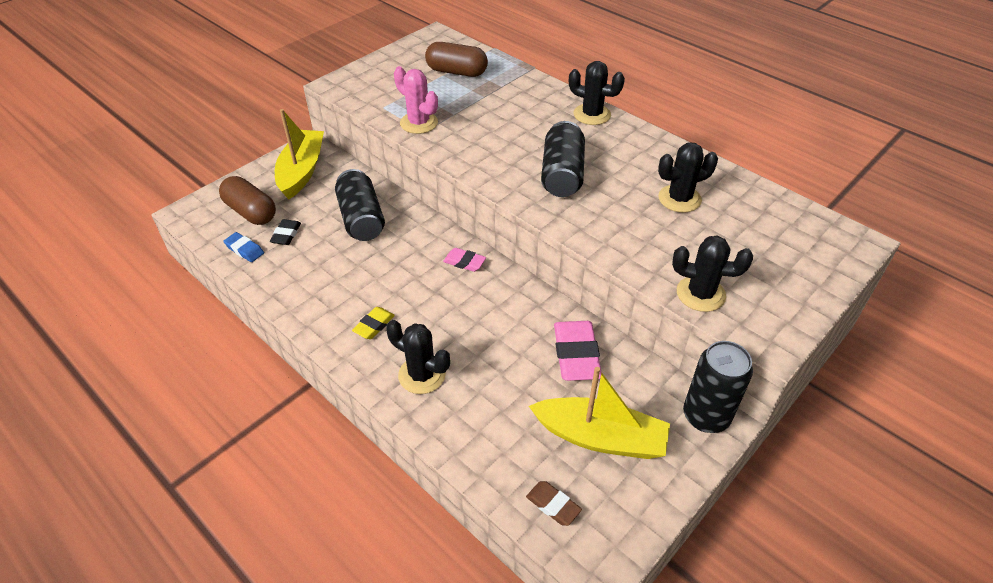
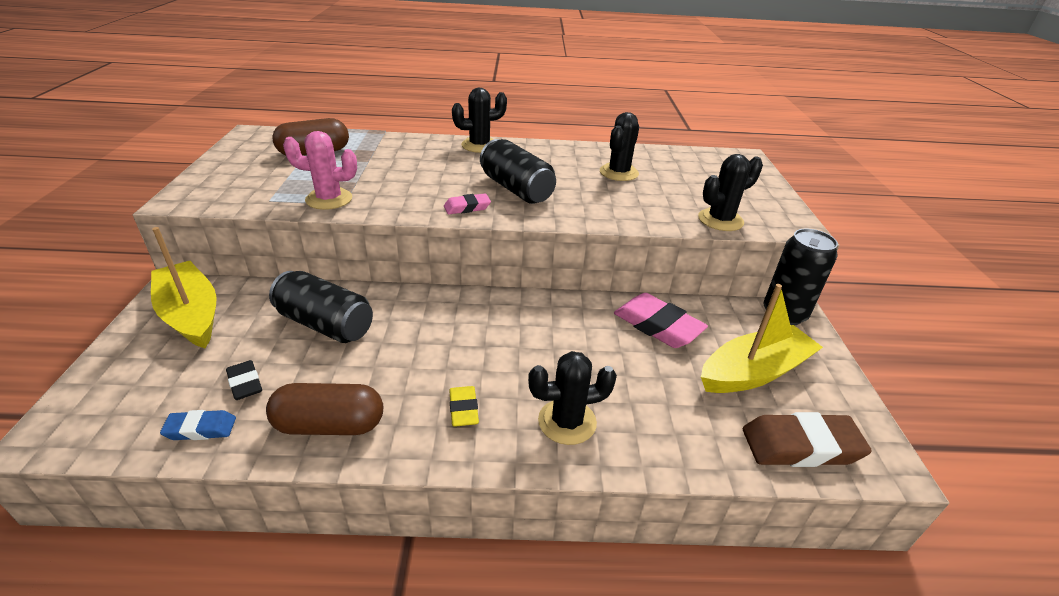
camera: 45 degrees left, 10 degrees down
(251, 212) = (162, 385): brown capsule -> brown capsule (330, 425)
(464, 262) = (479, 308): pink eraser -> pink eraser (467, 207)
(553, 505) = (801, 446): brown eraser -> brown eraser, size x1.83

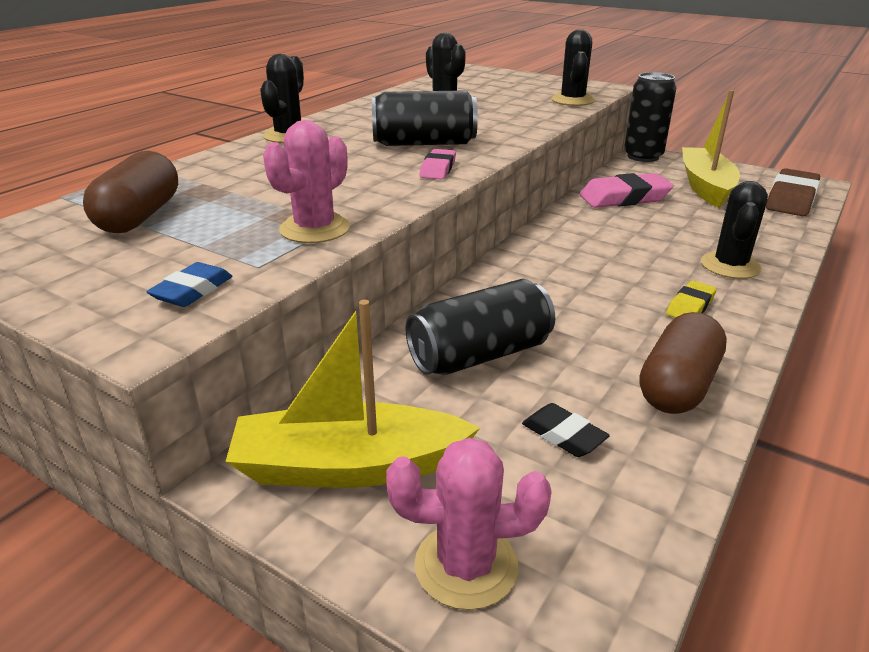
camera: 55 degrees left, 5 degrees down
(116, 378) = (466, 565): none -> pink cactus
(201, 429) = (638, 485): blue eraser -> blue eraser (192, 291)
(245, 383) = (563, 435): black eraser -> black eraser turned 45 degrees clockwise
(463, 409) = (690, 306): yellow eraser -> yellow eraser turned 75 degrees counterclockwise

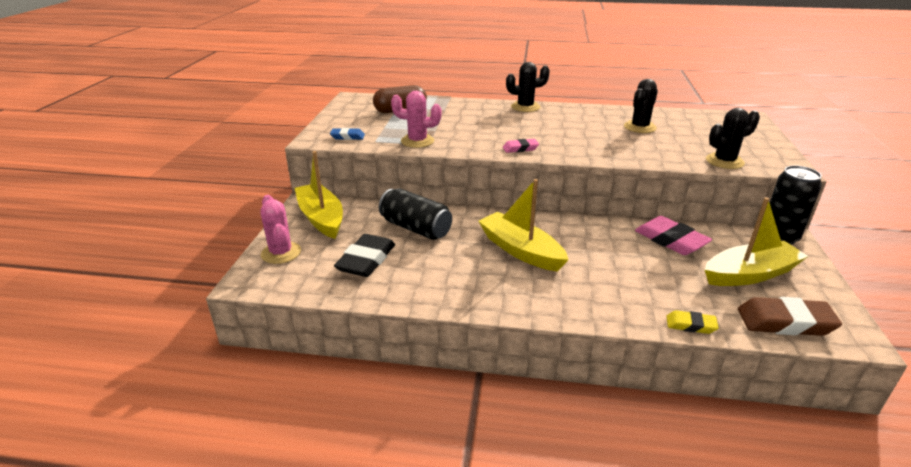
camera: 65 degrees right, 0 degrees up
(424, 143) = (557, 137): black can -> none
(563, 435) = (366, 260): black eraser -> black eraser, size x1.83
(602, 285) = (520, 250): none -> yellow boat
(678, 385) = (428, 287): brown capsule -> none
(690, 306) = (521, 284): yellow eraser -> yellow eraser (690, 325)
(730, 266) = (599, 296): black cactus -> none

